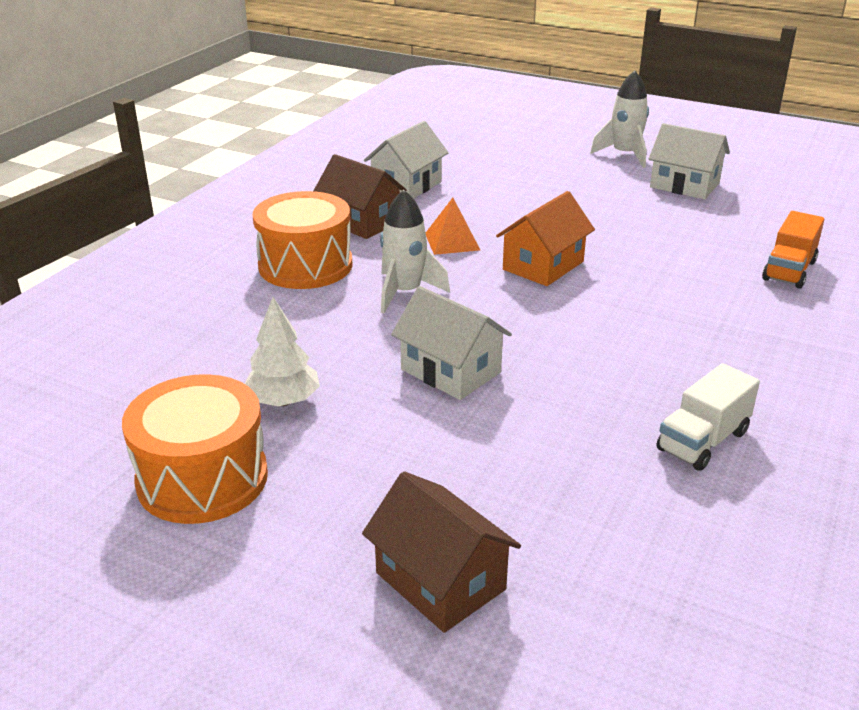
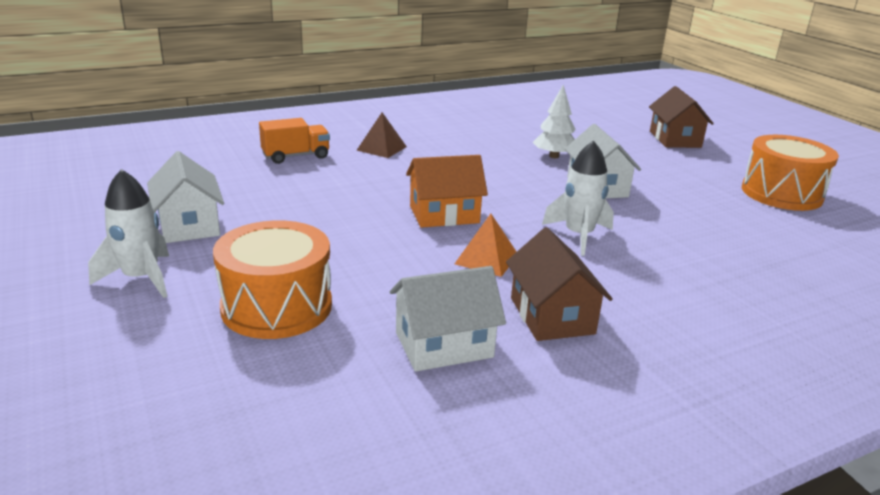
camera: 145 degrees left, 5 degrees down
(283, 401) = (719, 208): white tree -> white tree (554, 156)
(305, 265) = (650, 289): orange drum -> orange drum (277, 306)
(703, 441) = (504, 131): white truck -> none
(753, 321) = (381, 148): none -> brown pyramid

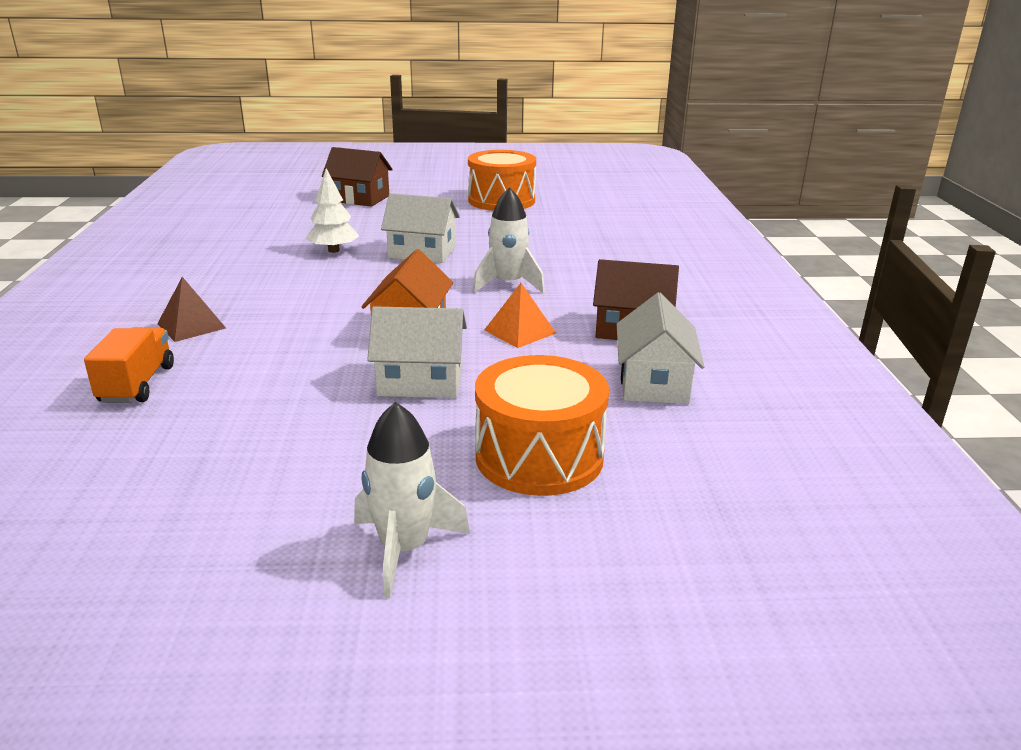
camera: 65 degrees left, 0 degrees up
(189, 225) = (276, 495): white house -> white house (420, 381)

